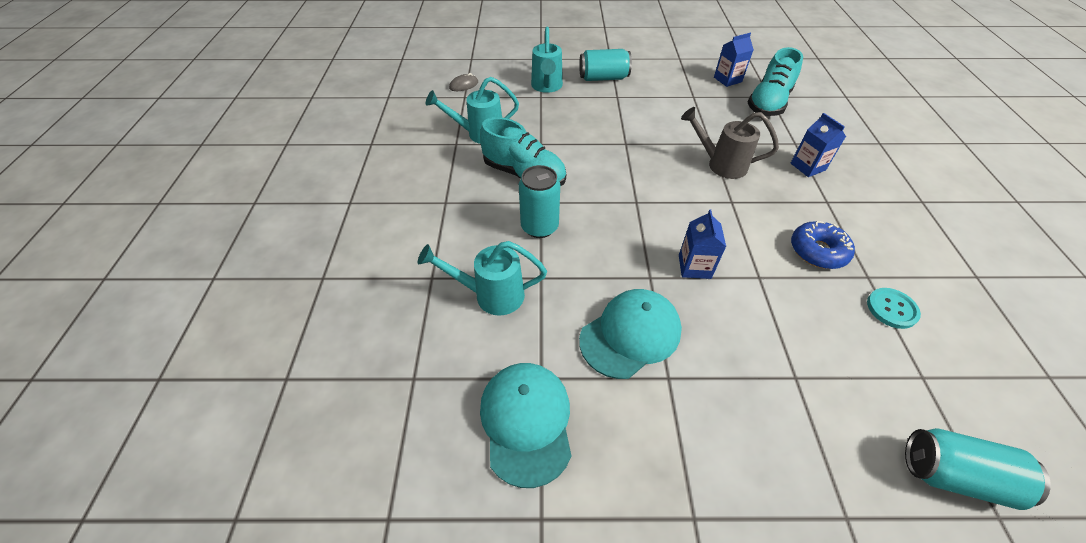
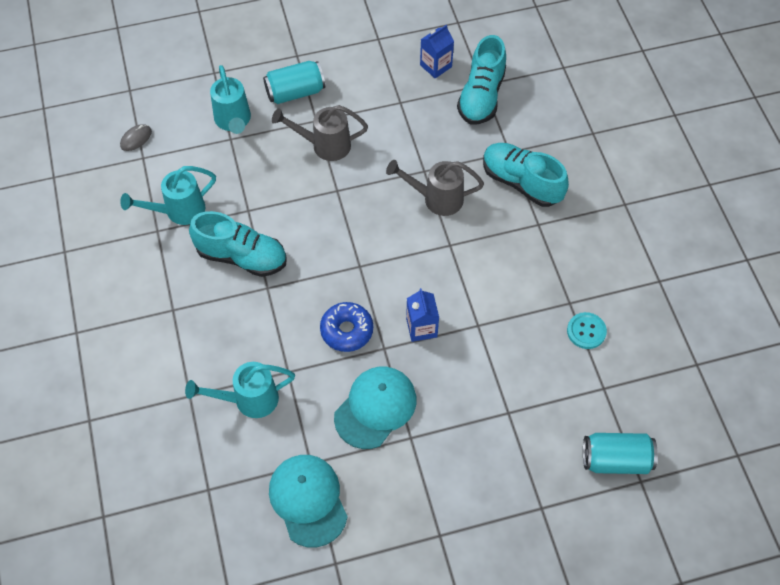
camera: 15 degrees left, 10 degrees up
(539, 227) = (273, 317): turquoise can -> none
(621, 112) = (324, 145): none -> grey watering can
(808, 166) = (521, 182): blue carton -> turquoise shoe
(817, 251) = (528, 285): blue donut -> blue donut (347, 330)

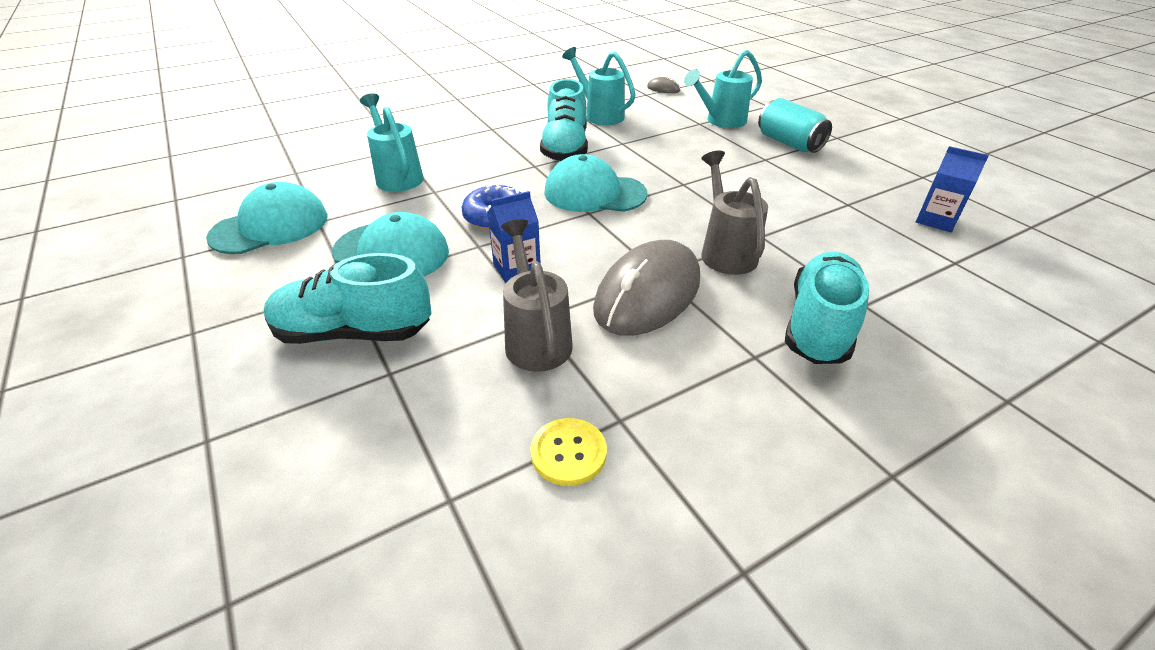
camera: 75 degrees right, 20 degrees down
(324, 145) = (737, 168): grey watering can -> grey watering can (536, 338)
(331, 255) = (594, 193): none -> turquoise cap
(470, 258) = (648, 294): none -> grey mouse
(481, 96) = (933, 264): turquoise shoe -> turquoise shoe (353, 333)
(586, 331) = (568, 453): turquoise button -> yellow button
(615, 460) = (285, 545): turquoise can -> none

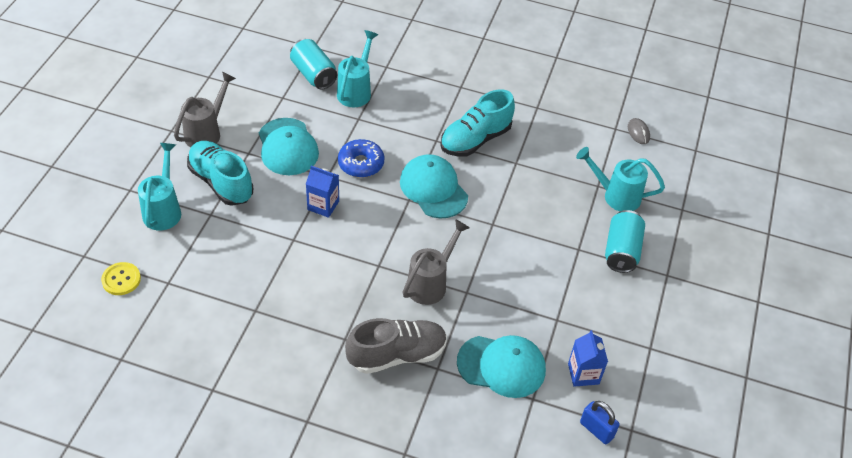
camera: 45 degrees right, 10 degrees up
(270, 226) = (260, 84): turquoise cap -> turquoise cap (501, 366)
(328, 189) = (313, 74): none -> turquoise can
(536, 338) = (278, 248): grey watering can -> grey watering can (206, 132)
(568, 453) = (221, 304): yellow button -> yellow button (121, 279)
(599, 115) = (546, 125): turquoise watering can -> turquoise watering can (163, 209)
(648, 294) = (355, 270): grey mouse -> none
(819, 325) = (397, 355): turquoise shoe -> grey shoe
(1023, 244) = (596, 430): none -> blue padlock

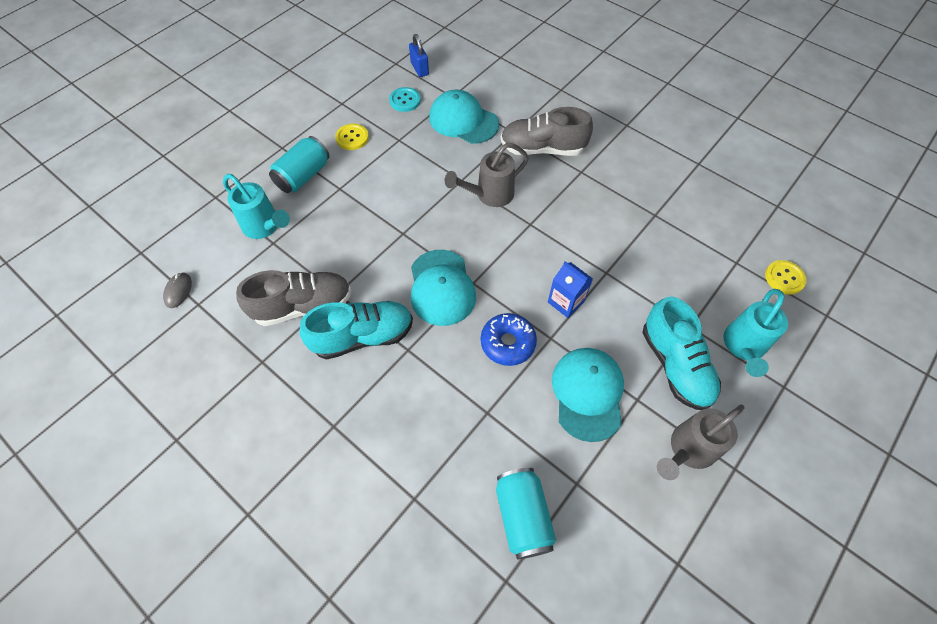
camera: 155 degrees left, 10 degrees up
(356, 91) = (473, 463): turquoise watering can -> none
(535, 147) = (303, 306): none -> grey shoe
(583, 374) = (405, 100): blue carton -> turquoise button
(606, 307) = (352, 138): none -> yellow button

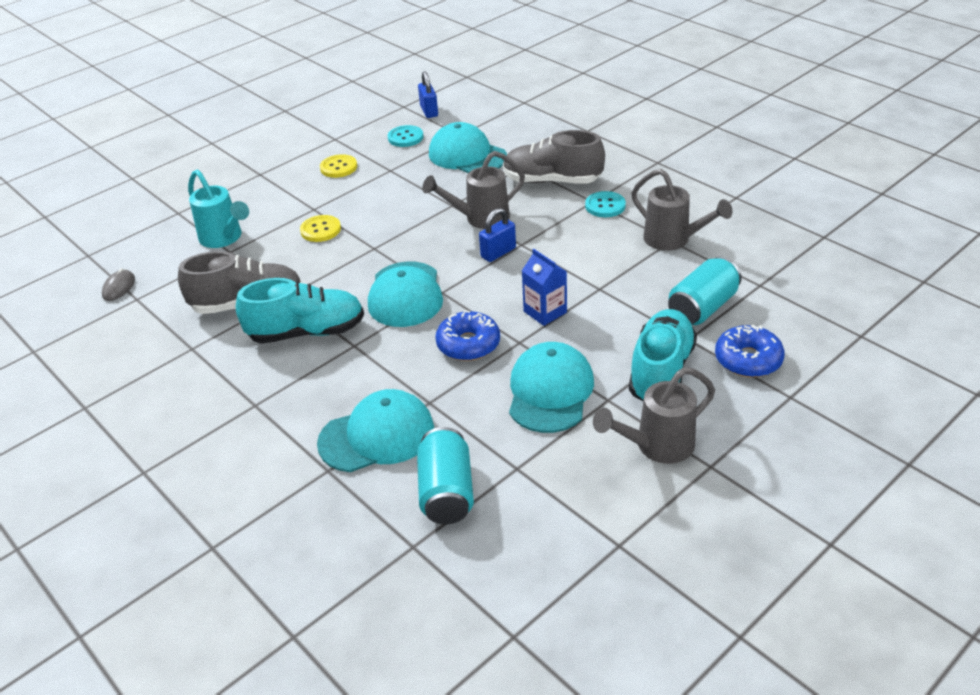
camera: 10 degrees right, 20 degrees down
(303, 176) = (277, 198): turquoise can -> turquoise can (702, 307)
(449, 455) = (377, 436): none -> turquoise cap
(512, 235) = (498, 253): none -> blue padlock
(593, 177) = (605, 206): none -> turquoise button
(657, 214) = (673, 240): none -> grey watering can
(675, 365) = (661, 371): turquoise shoe -> turquoise shoe turned 150 degrees counterclockwise
(743, 347) = (748, 360): turquoise watering can -> blue donut
(784, 278) = (815, 300): yellow button -> yellow button (320, 230)

